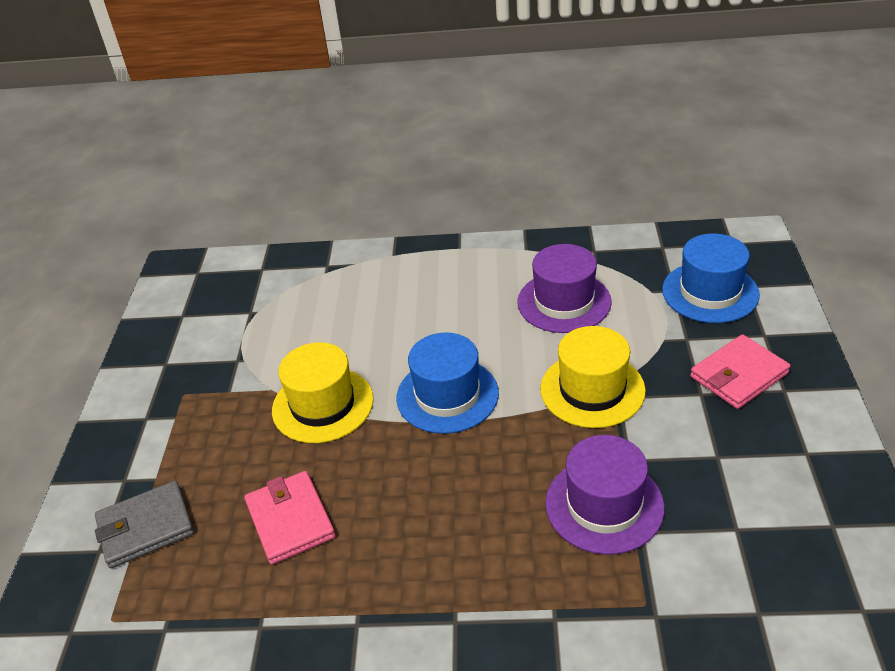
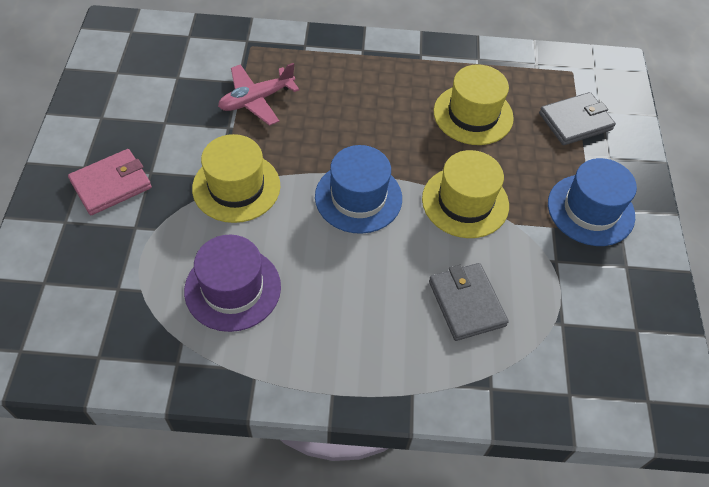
camera: 175 degrees right, 15 degrees up
(290, 520) = (473, 115): pink wallet -> yellow hat
(337, 316) = (466, 303): none -> grey wallet
(604, 505) = (256, 100): purple hat -> pink plane
(710, 292) = (84, 280): blue hat -> blue hat (590, 210)

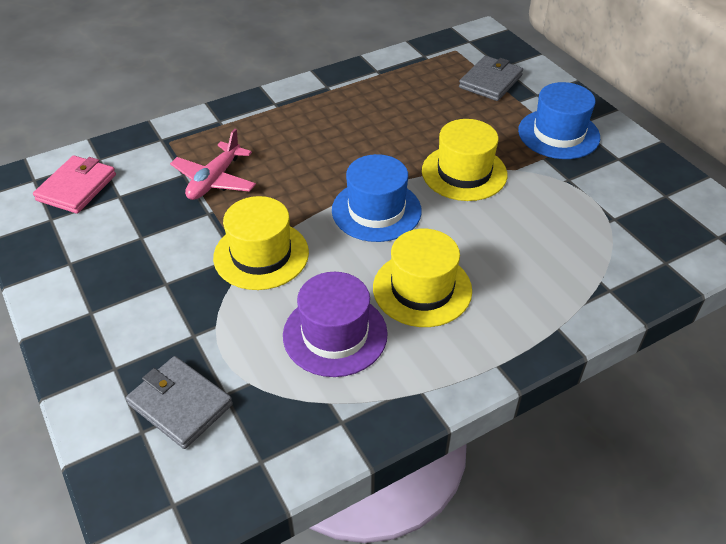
camera: 30 degrees left, 10 degrees down
(111, 184) = (134, 313): pink wallet -> pink wallet (77, 187)
(466, 303) = (534, 241): grey wallet -> grey wallet (180, 404)
(473, 115) = (410, 110): yellow hat -> yellow hat (422, 289)

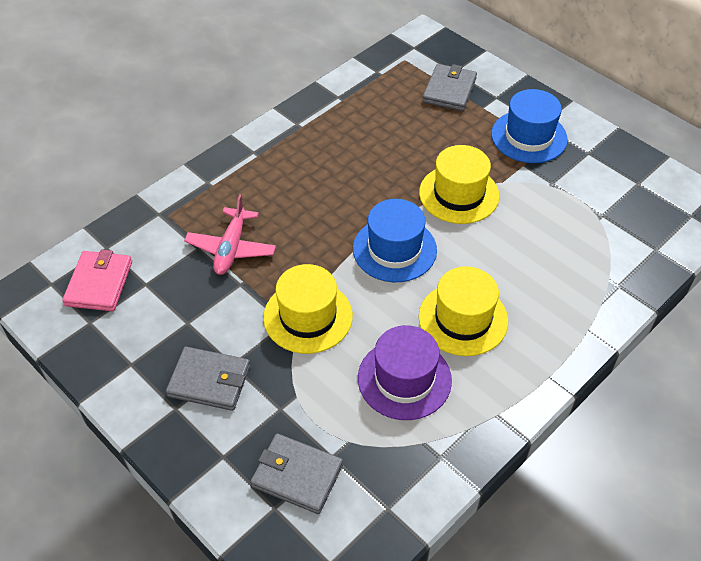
camera: 15 degrees left, 5 degrees up
(136, 294) = (209, 381): none -> grey wallet

